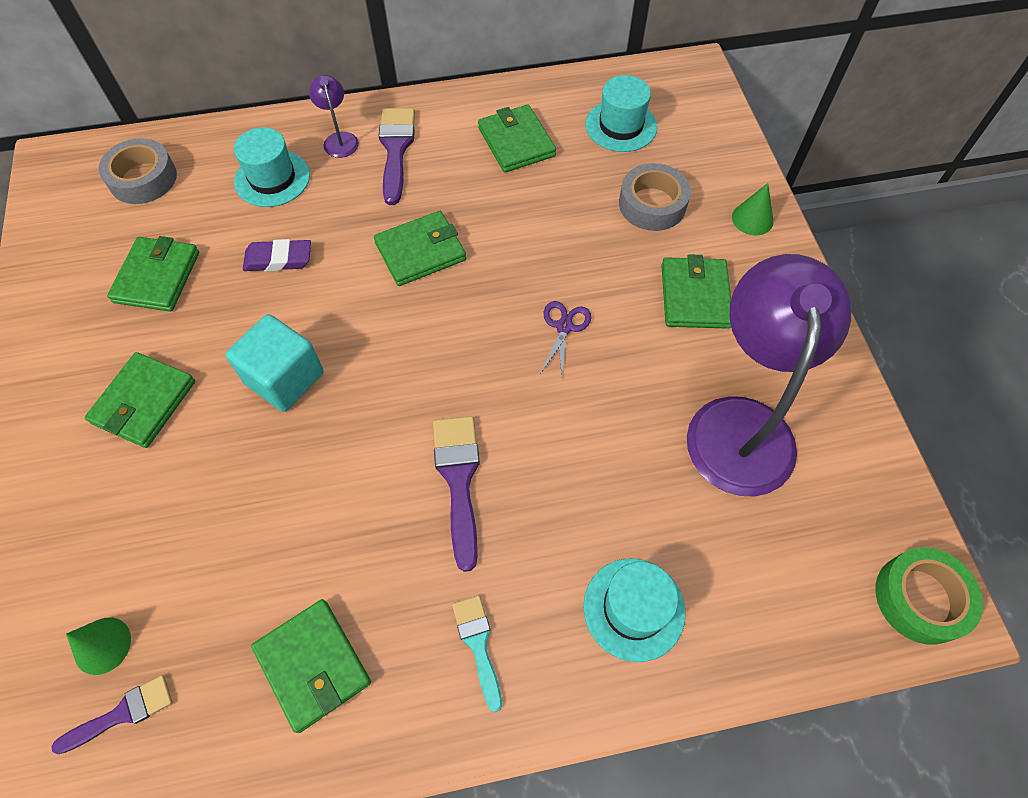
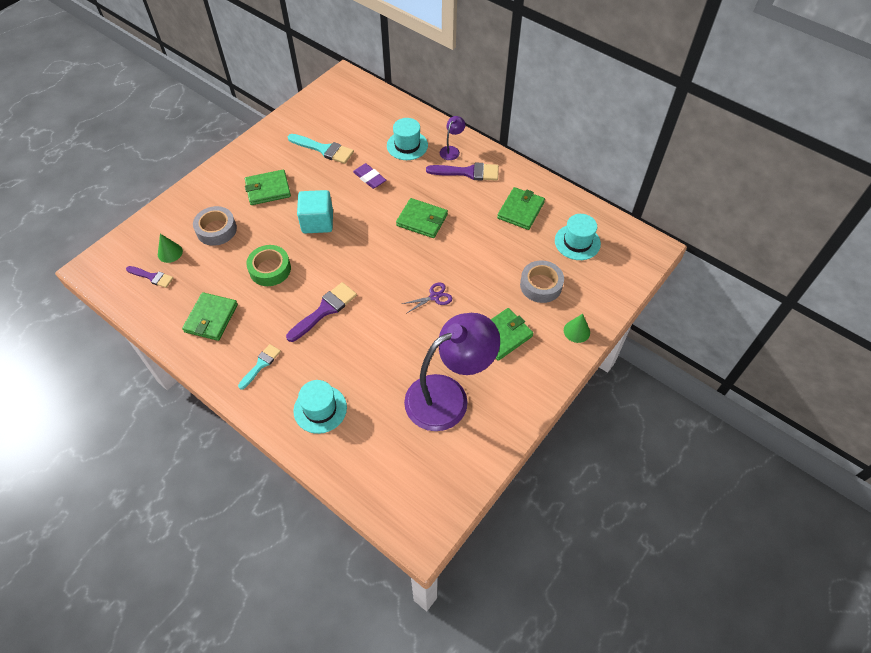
camera: 50 degrees right, 5 degrees down
(143, 178) = (364, 108): grey tape -> grey tape (216, 230)
(157, 277) = (324, 149): green wallet -> turquoise brush
(396, 149) = (468, 172): purple brush -> purple brush turned 45 degrees clockwise
(920, 598) = (420, 521): green tape -> green tape (270, 269)

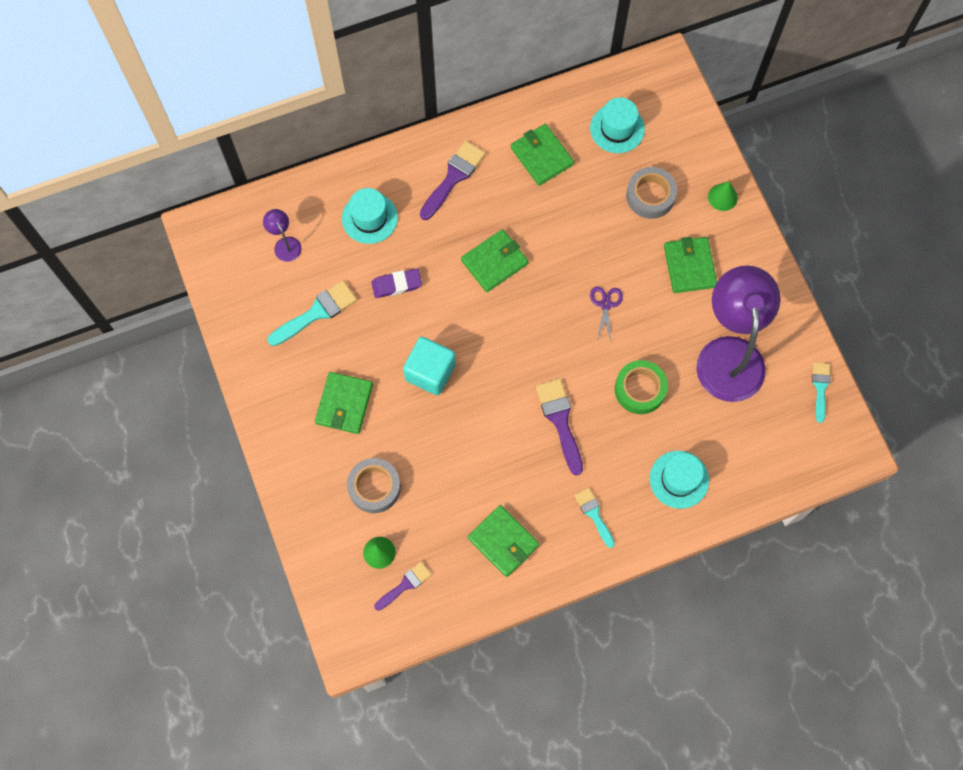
camera: 60 degrees left, 15 degrees up
(270, 269) = (470, 452): green tape -> green tape (640, 389)
(452, 150) = (408, 175): purple lamp -> purple lamp (285, 244)
(462, 478) = (820, 388): none -> turquoise brush

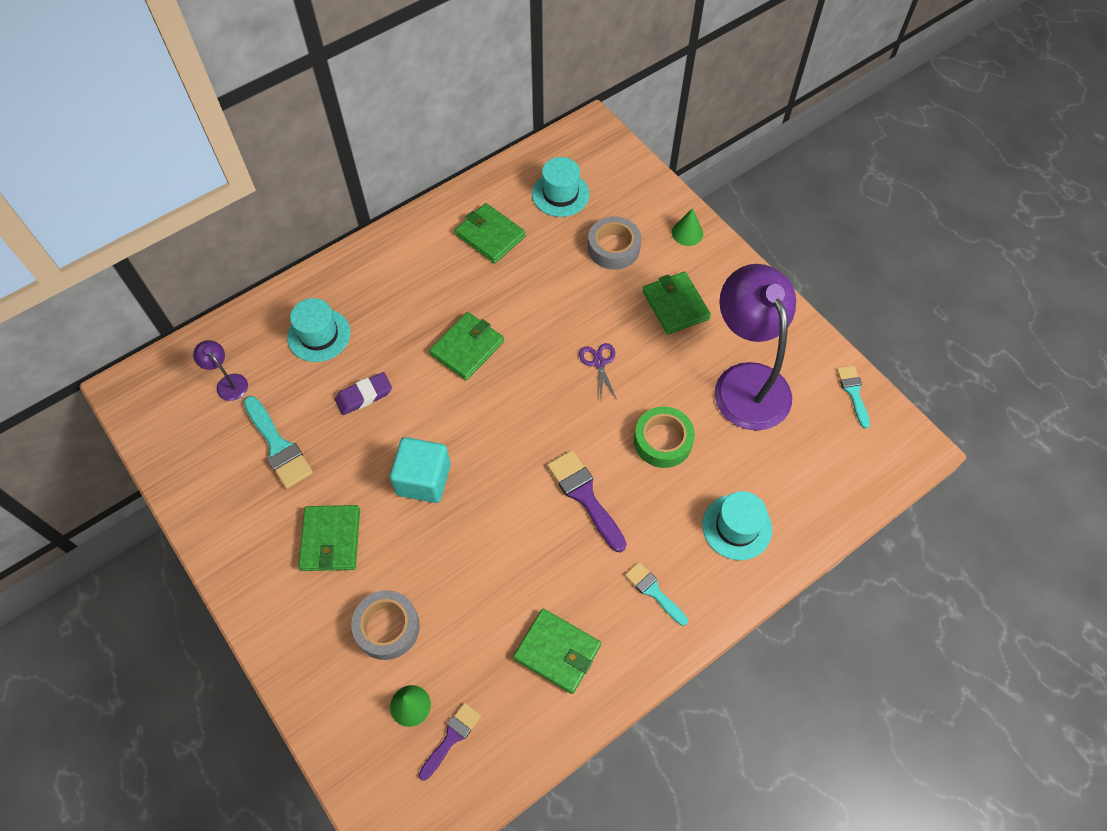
camera: 15 degrees left, 10 degrees down
(316, 312) = (278, 446): turquoise brush -> turquoise brush turned 105 degrees clockwise
(453, 177) = (402, 275): purple brush -> none

